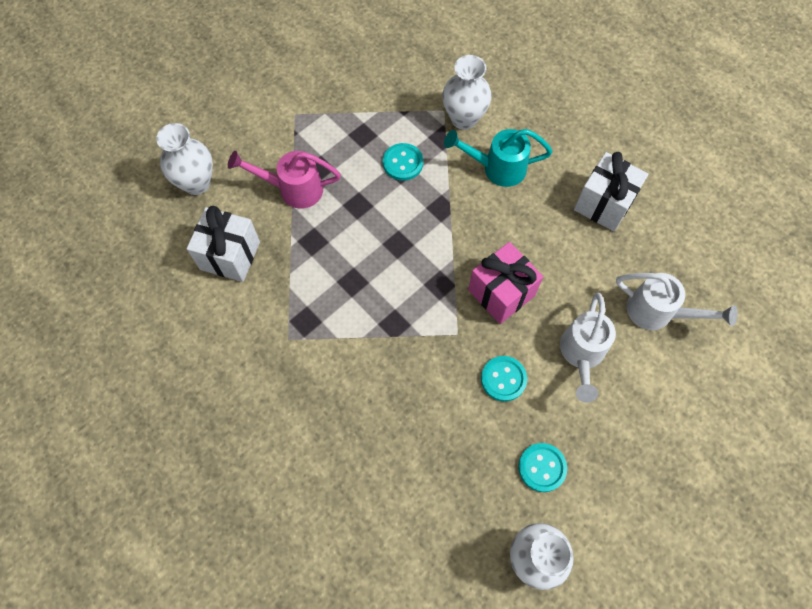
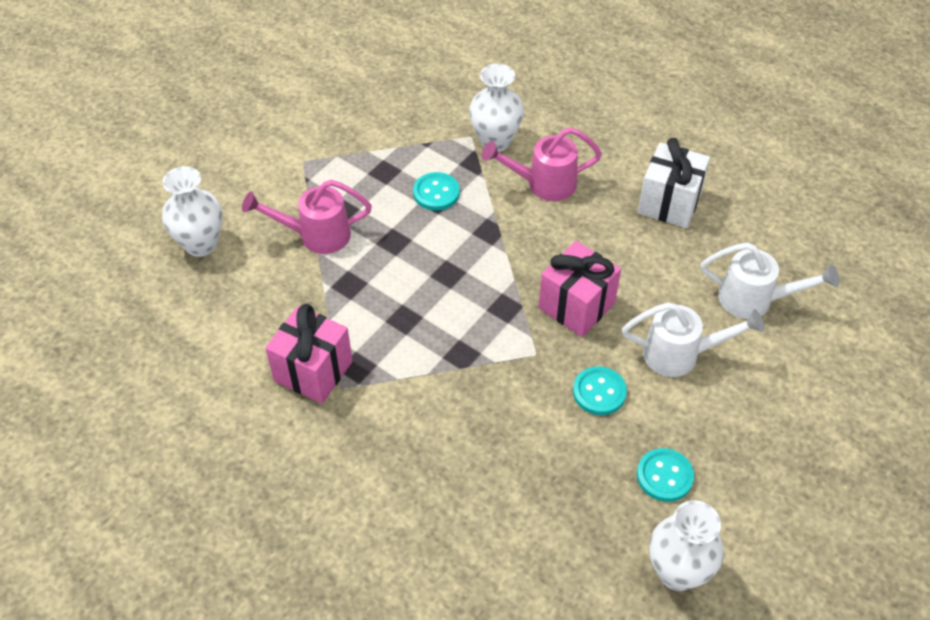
camera: 10 degrees left, 15 degrees down
(230, 255) = (254, 312): white gift -> none
(268, 319) = (313, 371): none -> pink gift
(496, 168) = (542, 184): turquoise watering can -> pink watering can
(581, 355) = (681, 355): white watering can -> white watering can turned 90 degrees counterclockwise

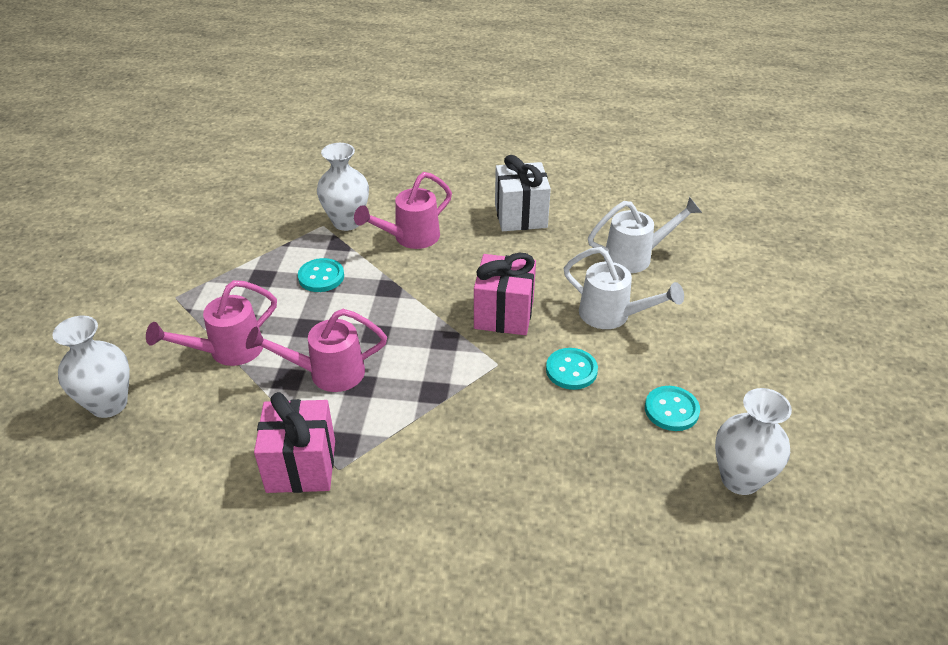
camera: 30 degrees left, 10 degrees down
(383, 294) = (327, 373): none -> pink watering can
(681, 355) = (613, 316): white watering can -> white watering can turned 60 degrees clockwise

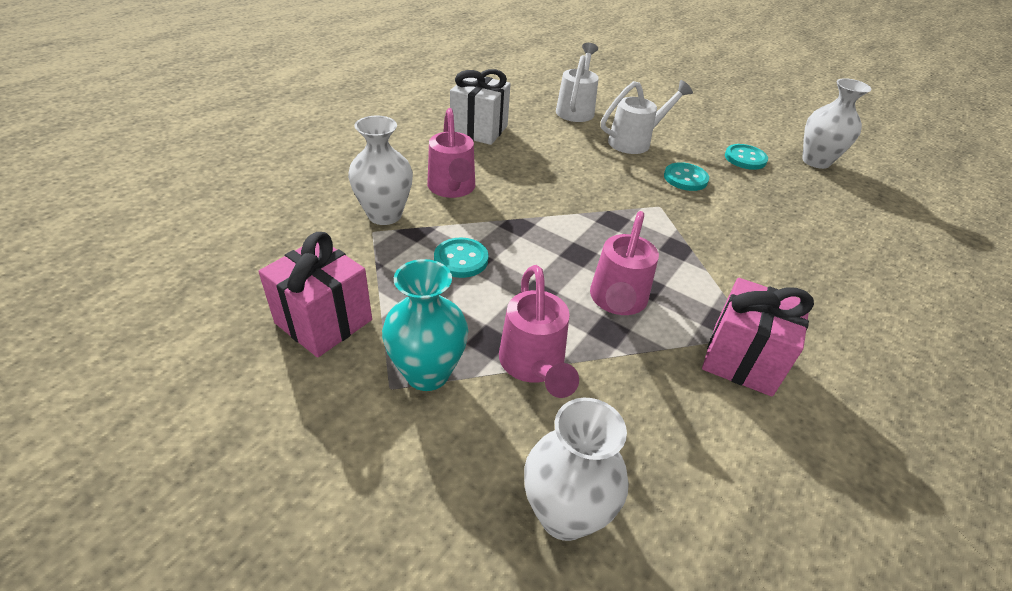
camera: 65 degrees left, 0 degrees up
(195, 306) = (427, 373): none -> turquoise vase
(504, 314) = (600, 182): pink gift -> pink gift (323, 321)

